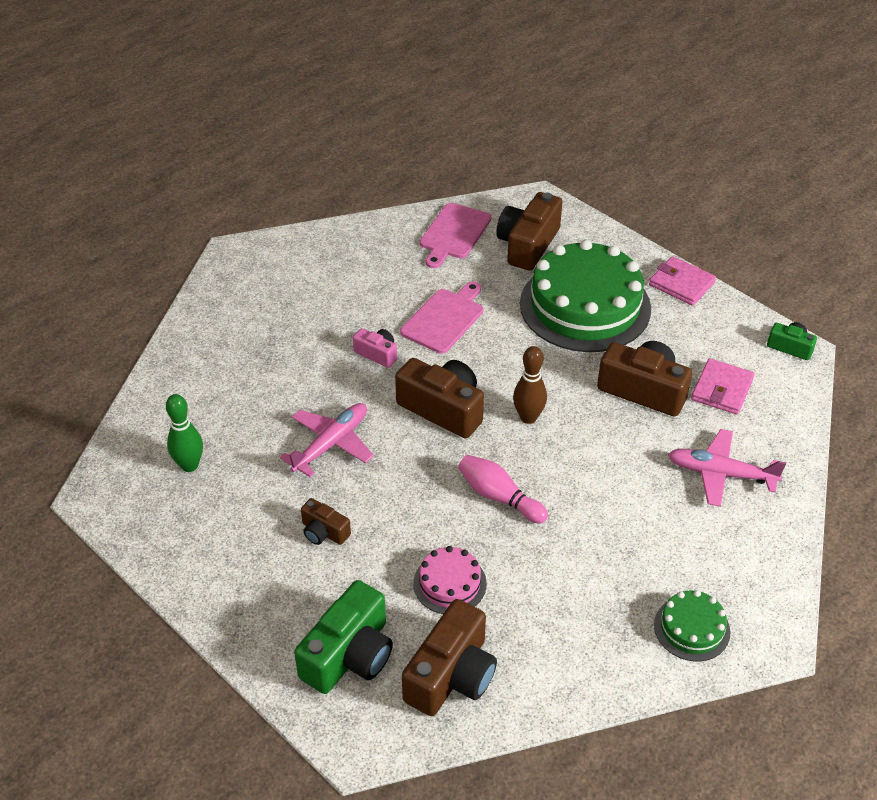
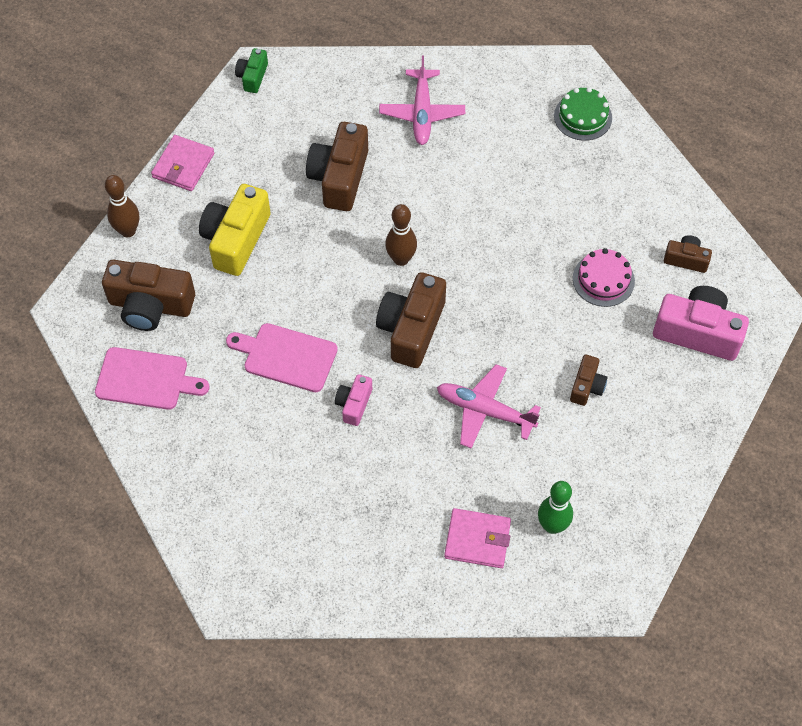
camera: 105 degrees left, 15 degrees up
(349, 655) = (697, 332): green camera -> pink camera
(451, 675) = (686, 259): brown camera -> brown camera, size x0.53
(499, 497) = (501, 263): pink bowling pin -> none
(585, 306) = (236, 239): green cake -> yellow camera
(613, 241) = (128, 231): none -> brown bowling pin
(722, 389) = (321, 121): pink wallet -> pink wallet (477, 540)

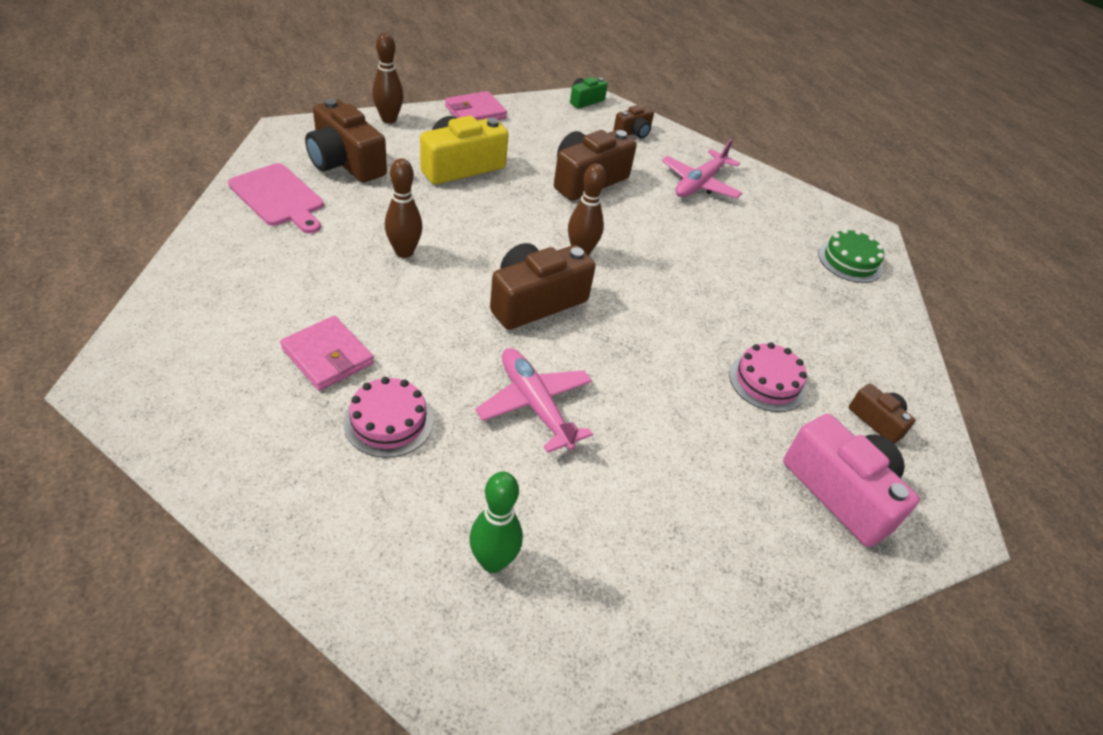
camera: 30 degrees right, 15 degrees down
(286, 357) = (404, 252): pink cutting board -> brown bowling pin
(354, 404) = (418, 318): pink camera -> none
(415, 491) = (389, 421): none -> pink cake
(477, 540) = (397, 512): pink wallet -> pink wallet (327, 356)
(587, 386) = (665, 456): brown camera -> brown camera (633, 132)

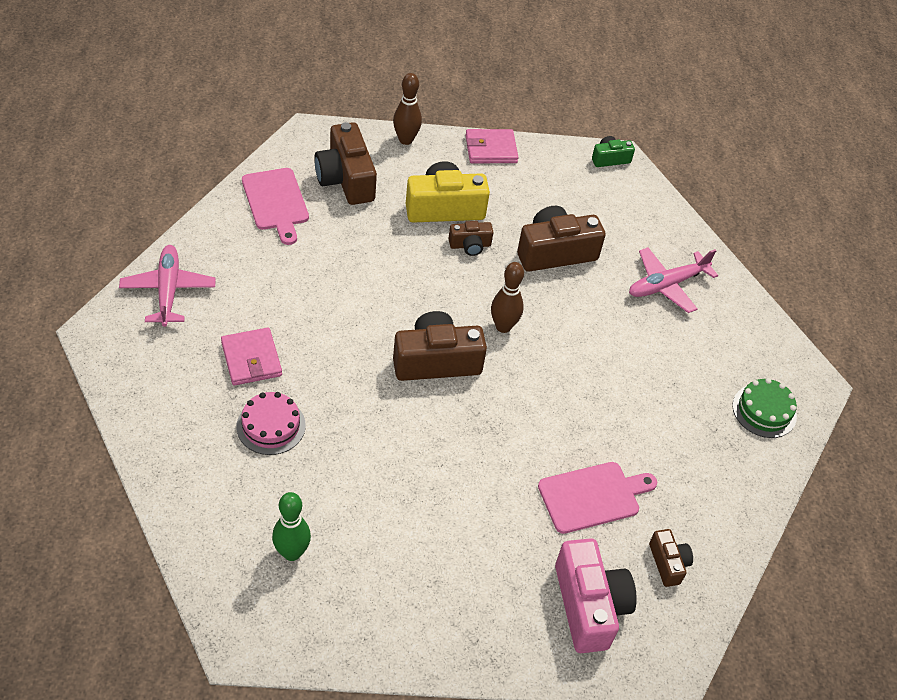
camera: 25 degrees right, 5 degrees up
(404, 252) = (352, 283): brown bowling pin -> none
(535, 405) = (385, 450): pink plane -> pink plane (168, 291)
(633, 132) = (637, 209): brown camera -> brown camera (470, 245)
(767, 381) = (592, 496): pink cake -> pink cutting board

